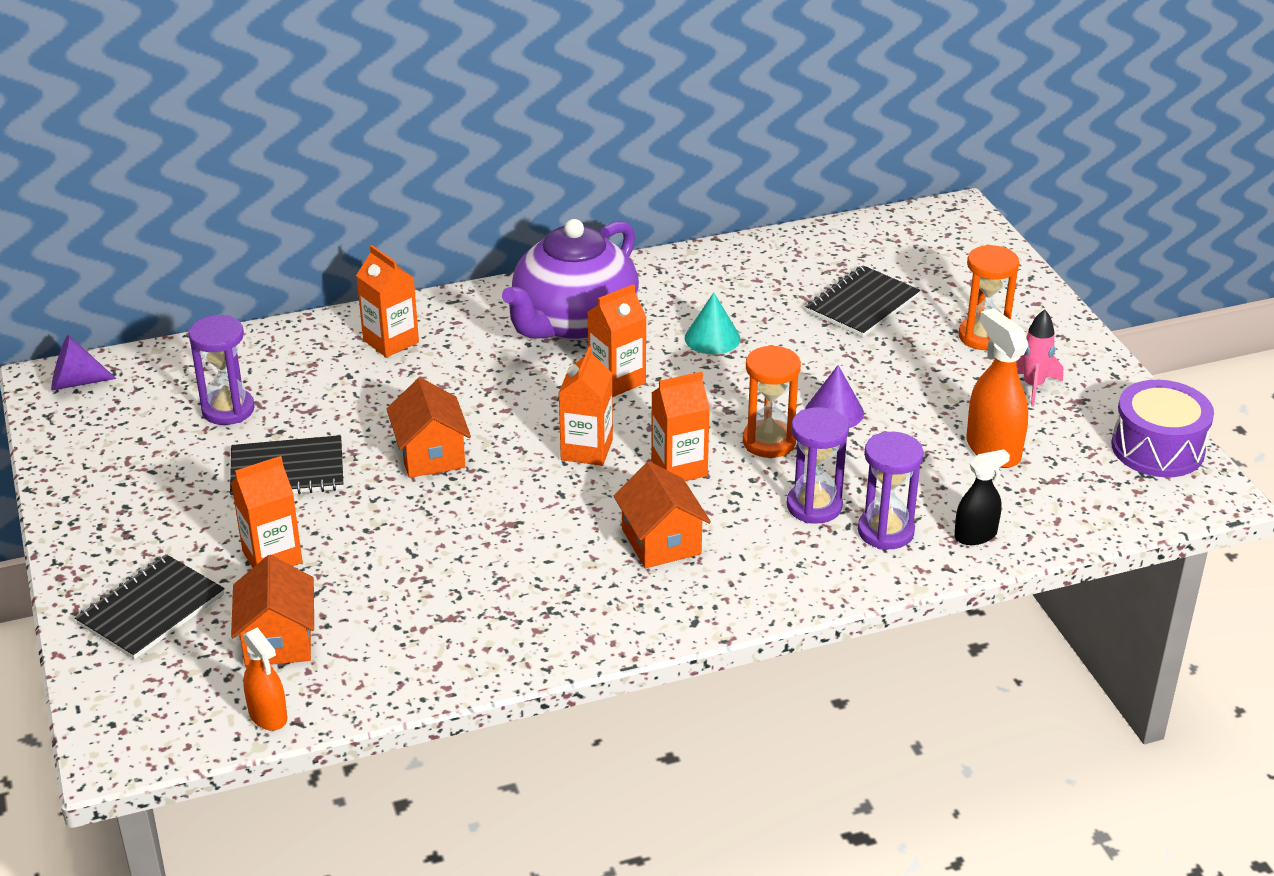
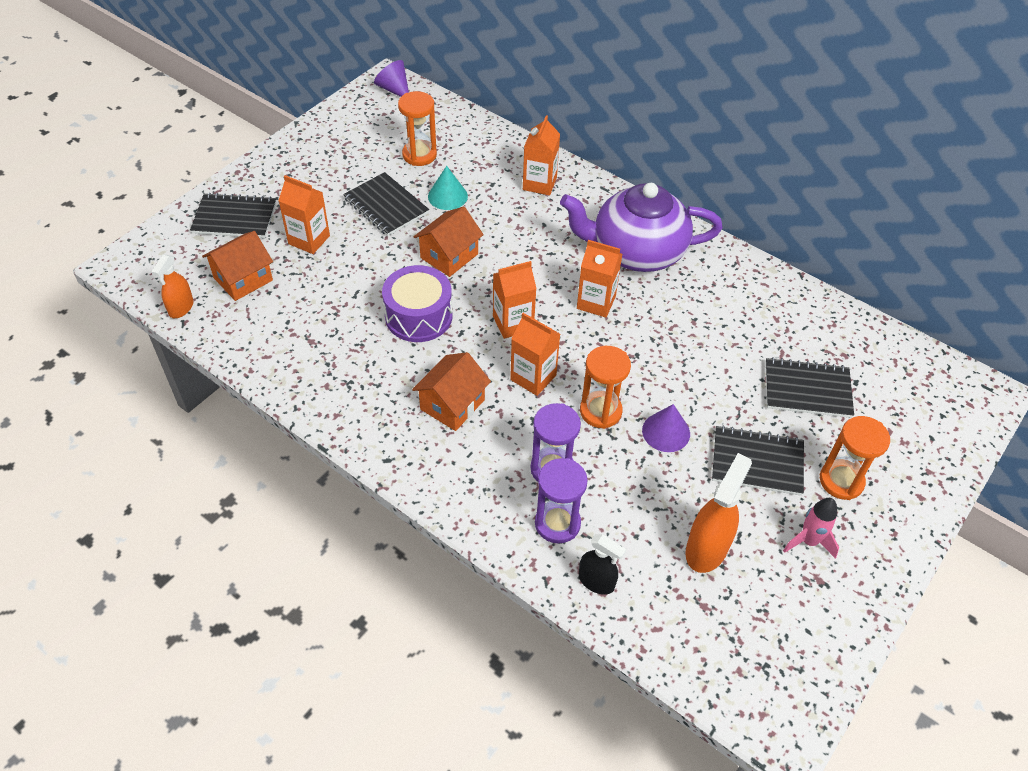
camera: 55 degrees right, 15 degrees up
(228, 410) = (419, 155): purple hourglass -> orange hourglass
(712, 338) = (686, 327): turquoise cone -> turquoise cone (447, 196)
(920, 374) = (757, 462): none -> black notebook
(1157, 448) = (807, 664): purple drum -> purple drum (418, 316)

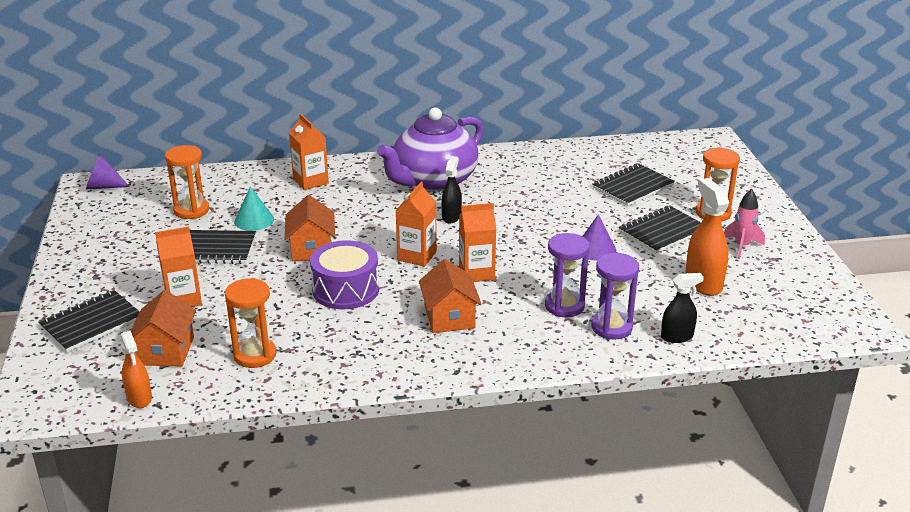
camera: 45 degrees left, 20 degrees down
(596, 302) = (451, 217): orange carton -> black spray bottle
(600, 411) = (544, 263): orange hourglass -> orange hourglass (255, 355)

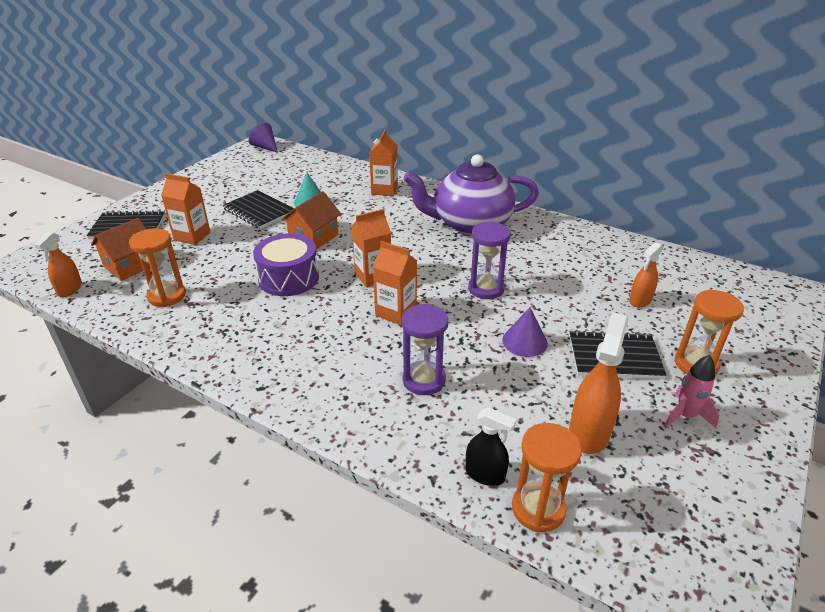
camera: 40 degrees right, 5 degrees up
(191, 210) = (286, 180): orange hourglass -> orange hourglass (538, 509)
(449, 317) = (323, 338): orange house -> none
(451, 217) = (443, 257): black spray bottle -> none
(611, 327) = (436, 425): purple hourglass -> purple hourglass (486, 289)
(633, 187) = (640, 300): black notebook -> orange spray bottle

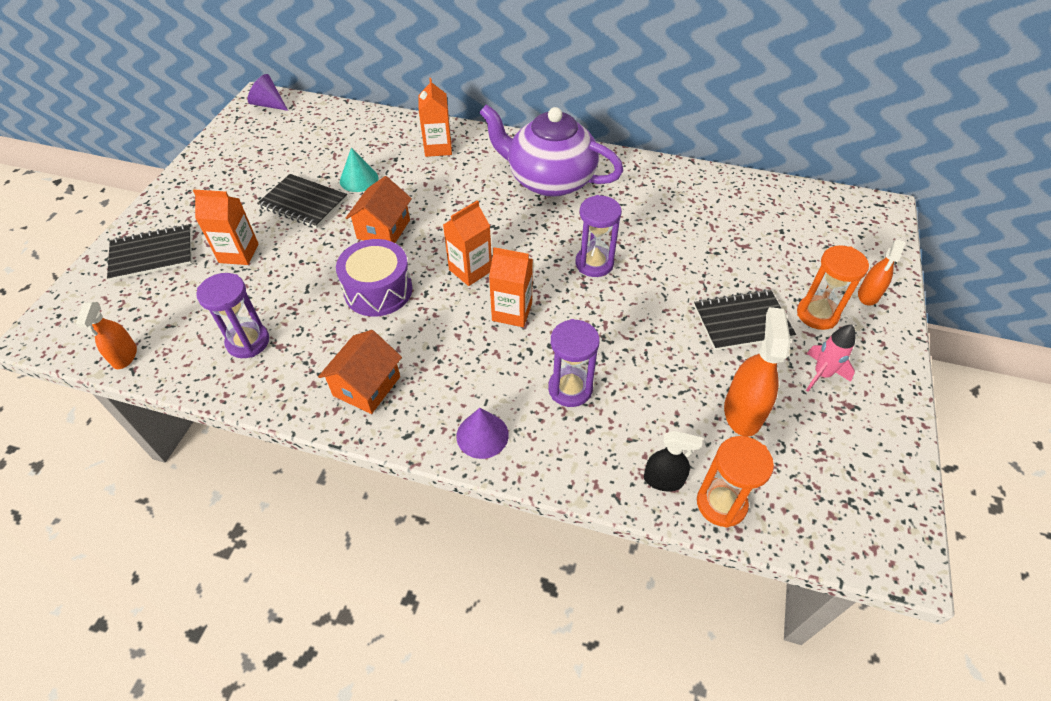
camera: 15 degrees left, 15 degrees up
(130, 265) = (183, 308): orange house -> orange house (367, 386)
(167, 296) = (248, 342): orange hourglass -> purple hourglass
(470, 224) = (549, 180): purple teapot -> purple teapot turned 45 degrees clockwise
(524, 341) = (653, 321): purple cone -> purple cone (482, 435)
(640, 300) = (748, 249): orange spray bottle -> orange spray bottle (868, 295)

